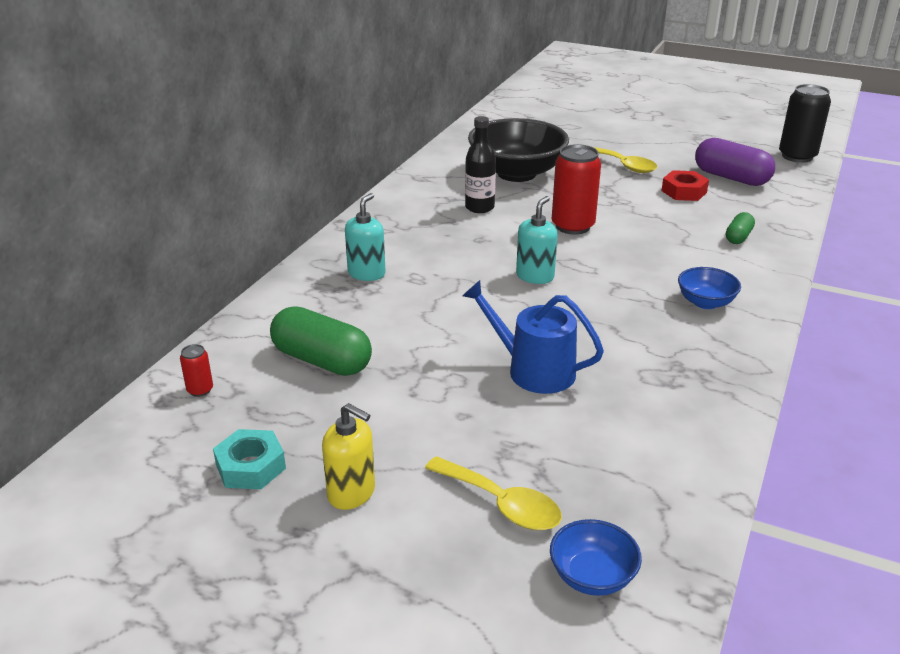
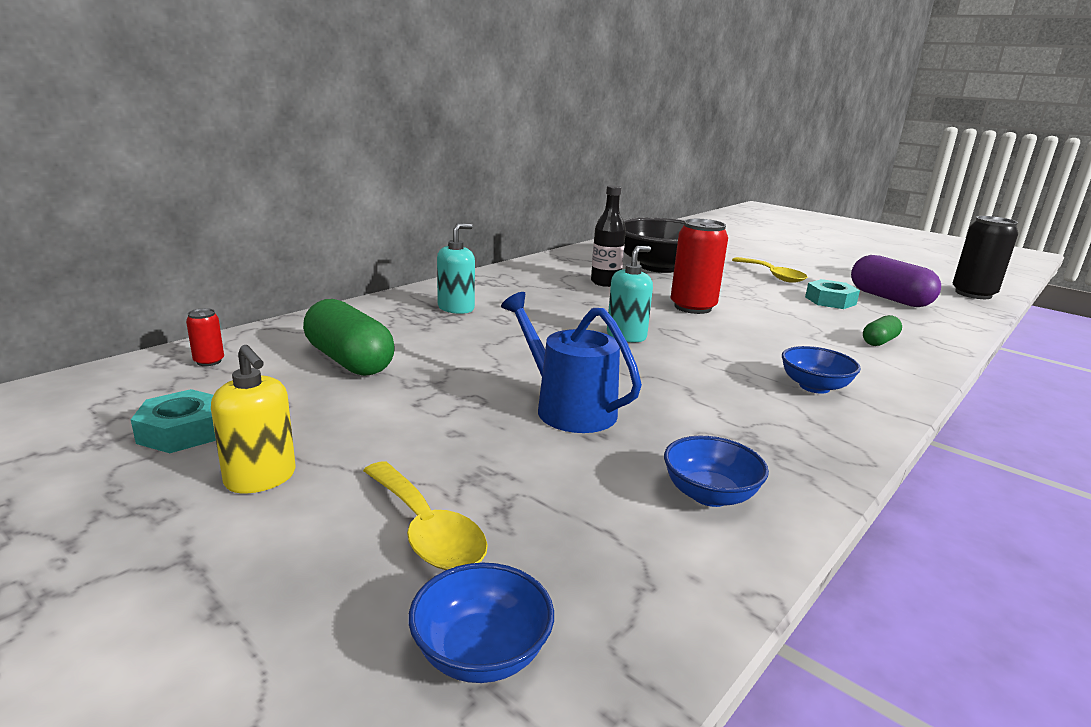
camera: 15 degrees right, 10 degrees down
(672, 426) = (709, 495): none -> blue bowl
(684, 191) = (830, 301): red nut -> turquoise nut

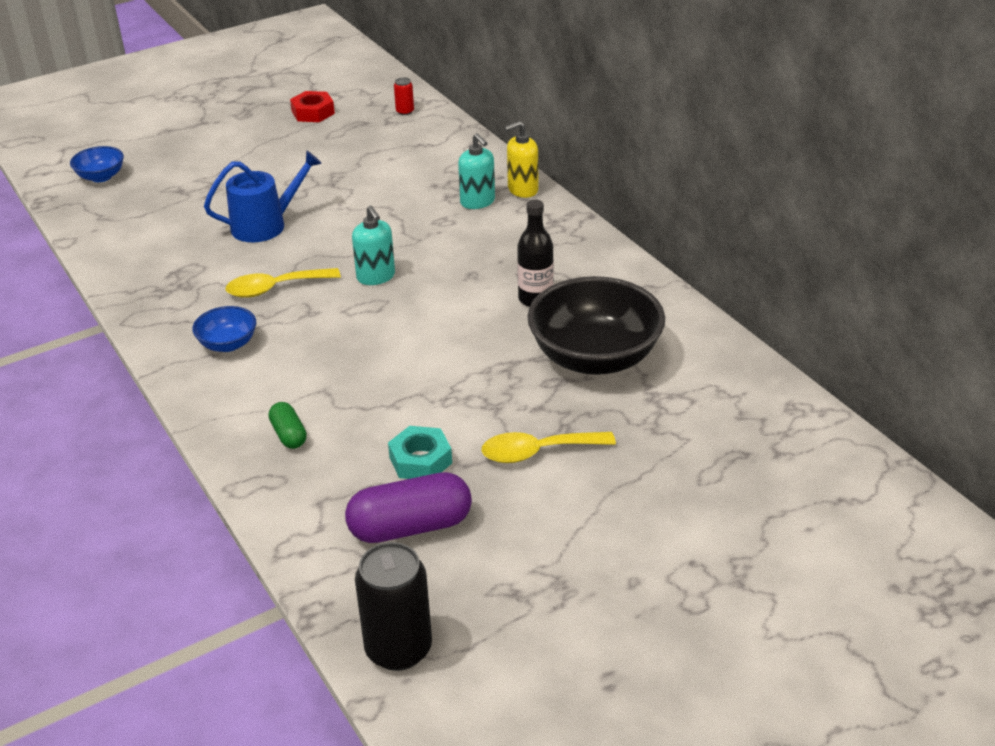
camera: 110 degrees right, 15 degrees up
(183, 431) = (313, 112): turquoise nut -> red nut
(261, 478) = (251, 133): yellow soap dispenser -> yellow soap dispenser (522, 190)
(349, 361) = (383, 155): green capsule -> none
(426, 530) = (179, 171): yellow spoon -> yellow spoon (275, 288)
(692, 307) = (435, 338): red can -> none
(709, 495) = (142, 251): blue bowl -> none

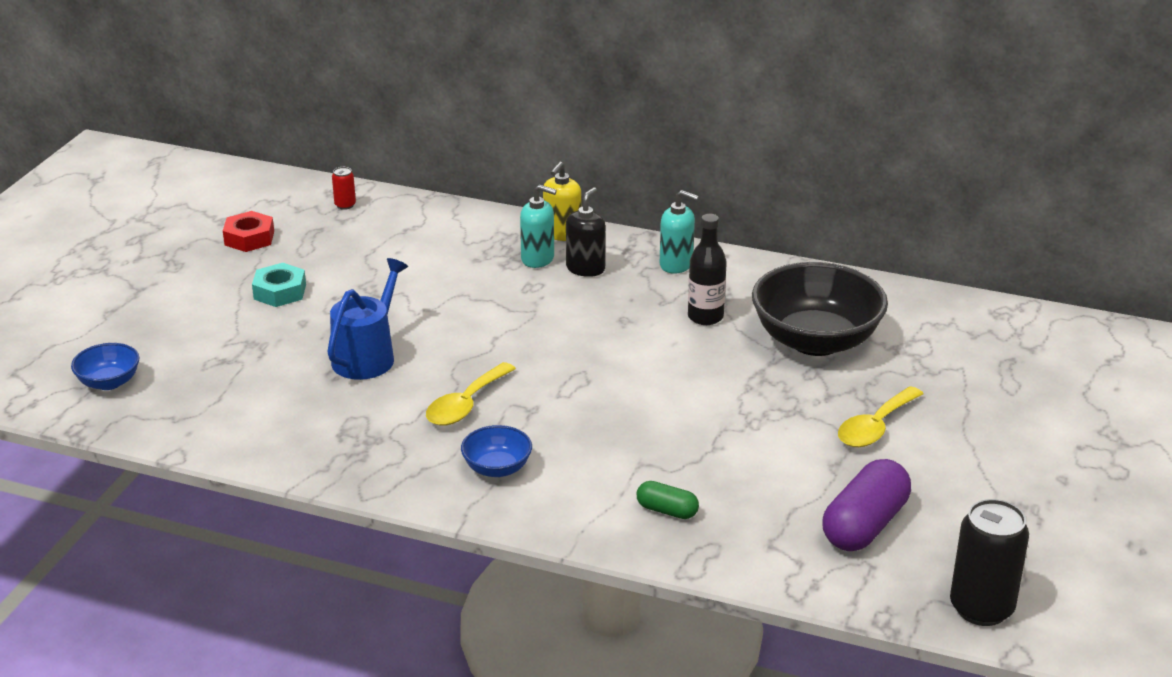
camera: 40 degrees left, 5 degrees down
(376, 277) = (544, 356): turquoise soap dispenser -> turquoise soap dispenser (676, 264)
(420, 460) = (799, 476): turquoise nut -> turquoise nut (280, 292)
(501, 223) = (585, 268): none -> black soap dispenser

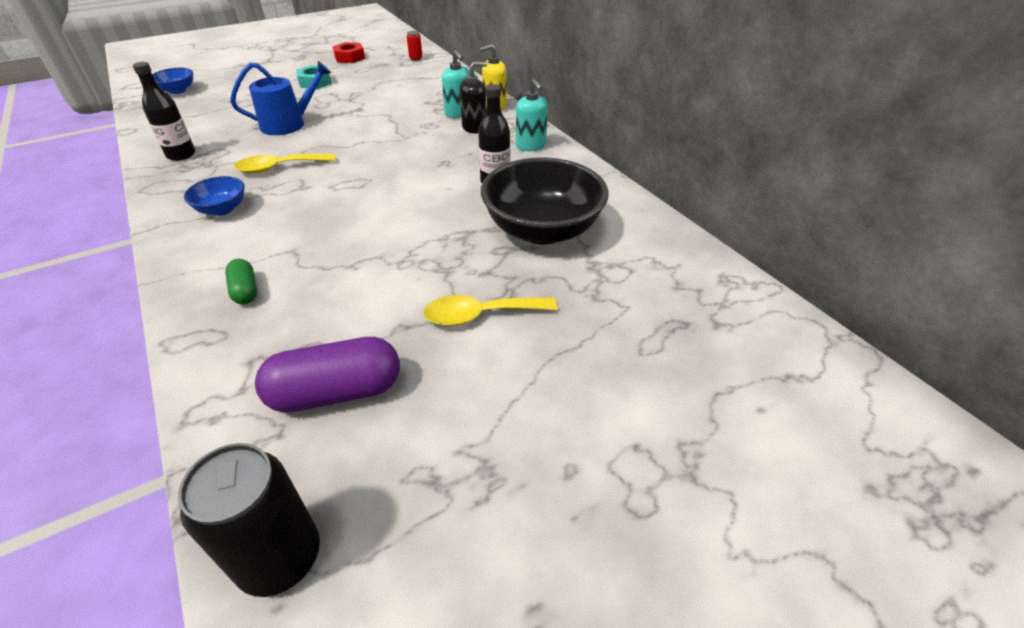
camera: 40 degrees right, 10 degrees up
(319, 446) = (181, 155): none -> black bottle

